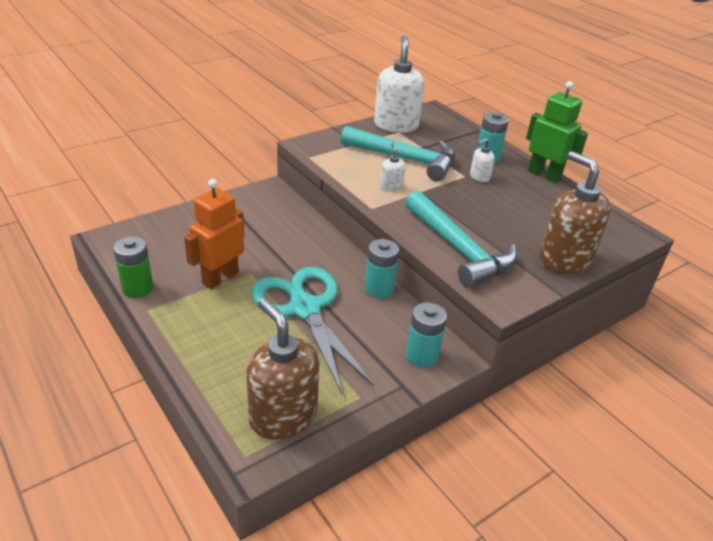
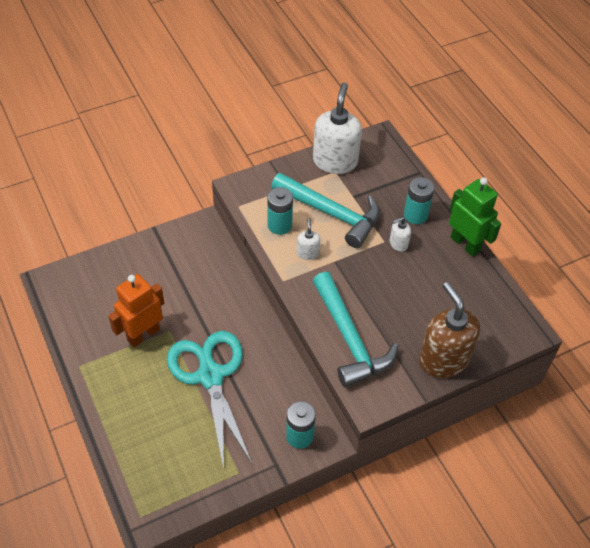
camera: 10 degrees right, 15 degrees up
(137, 288) = (73, 341): green battery -> none
(283, 416) = (174, 483): brown soap dispenser -> none
(379, 289) = (280, 359): turquoise battery -> turquoise battery (279, 225)

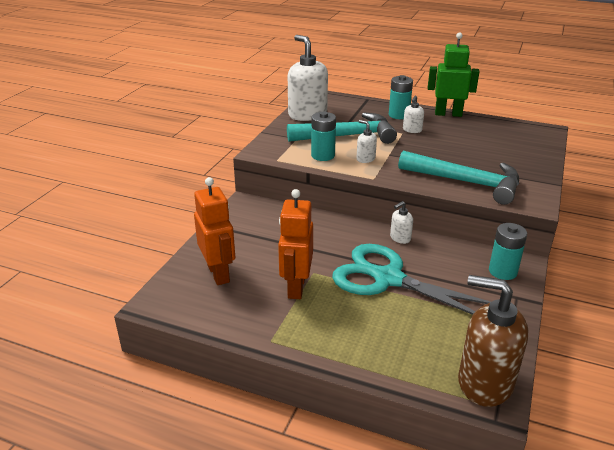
camera: 40 degrees left, 20 degrees down
(111, 284) = (219, 273): none -> orange robot
(269, 346) = (400, 238): none -> white soap dispenser
(443, 359) = (532, 163): brown soap dispenser -> brown soap dispenser (484, 382)

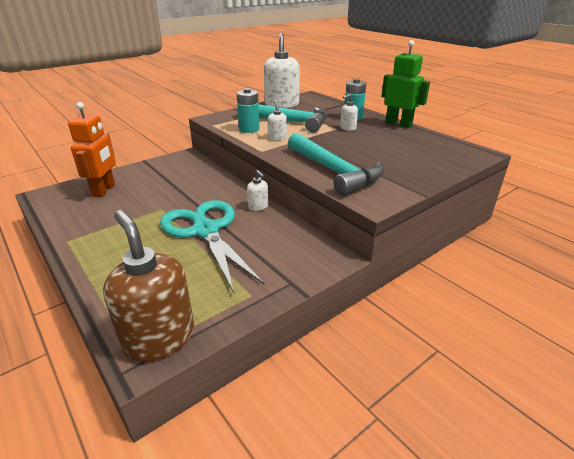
camera: 30 degrees right, 0 degrees up
(296, 287) = (135, 214): orange robot -> none
(400, 238) = (258, 206): white soap dispenser -> white soap dispenser turned 120 degrees counterclockwise
(502, 271) = (308, 258): turquoise battery -> none

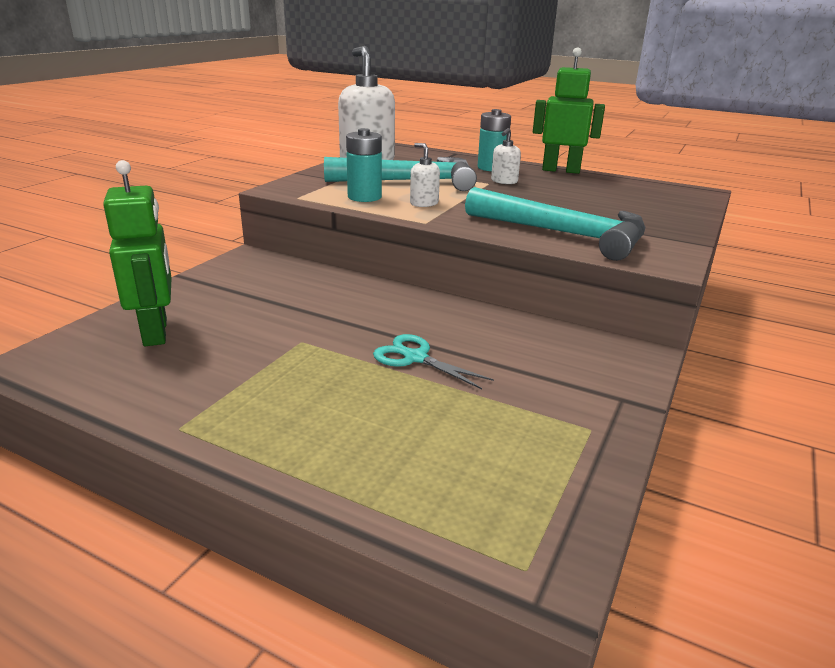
camera: 25 degrees left, 5 degrees down
(104, 190) = (156, 332): orange robot -> green robot
(159, 338) = (531, 530): brown soap dispenser -> none
(206, 231) = (415, 358): turquoise scissors -> turquoise scissors, size x0.47
(258, 206) = (454, 309): white soap dispenser -> none

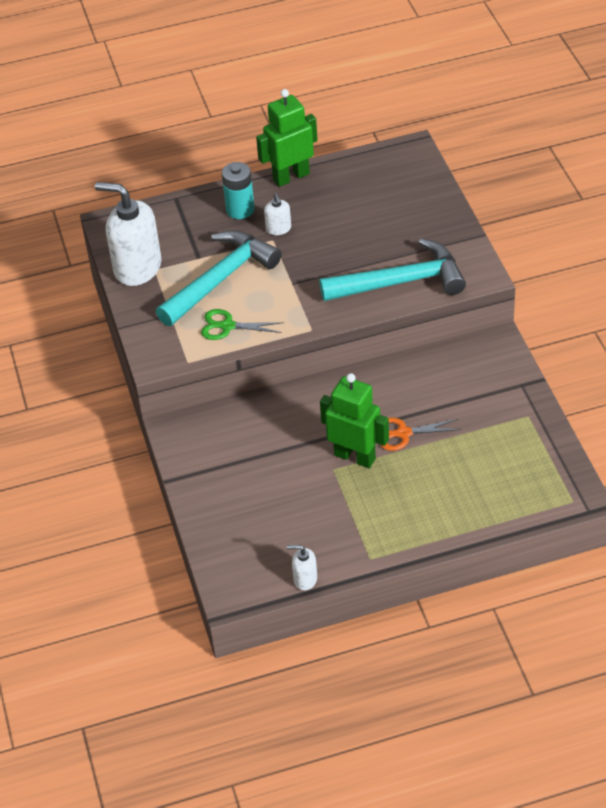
camera: 40 degrees left, 20 degrees up
(156, 332) = (250, 526): green robot -> green robot (355, 457)
(364, 197) = (227, 326): turquoise battery -> green scissors
(415, 358) = (403, 433): turquoise scissors -> orange scissors
(424, 203) = (275, 305): white soap dispenser -> white soap dispenser (305, 579)

